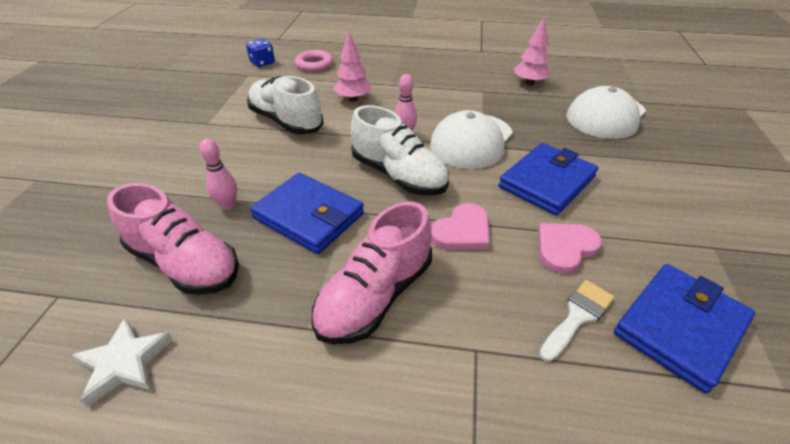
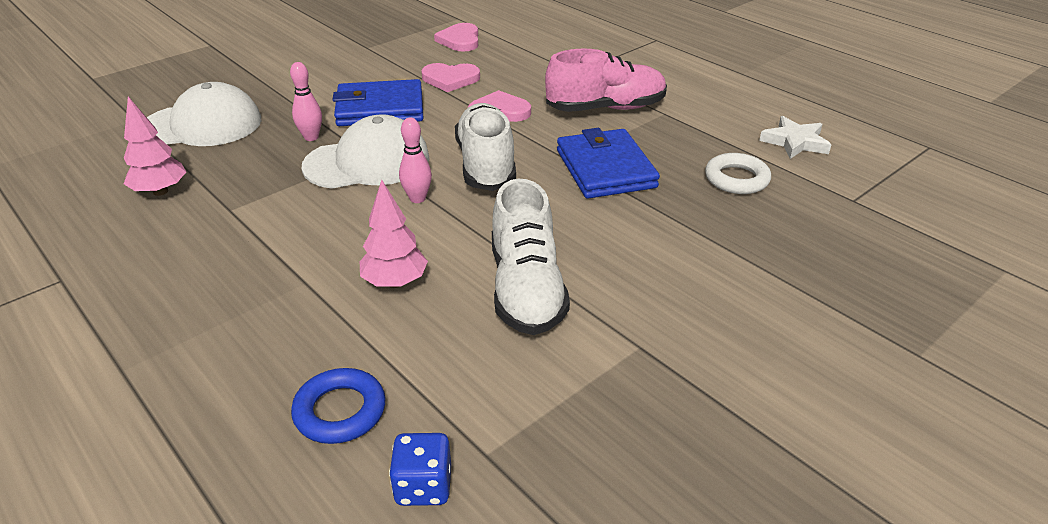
camera: 140 degrees left, 5 degrees down
(185, 263) = (736, 179): pink shoe -> white ring
(228, 205) = (675, 209): pink bowling pin -> pink bowling pin (311, 137)
(314, 64) = (340, 411): pink ring -> blue ring
(577, 317) = (502, 60): white brush -> none
(680, 327) = (460, 40): blue wallet -> pink heart

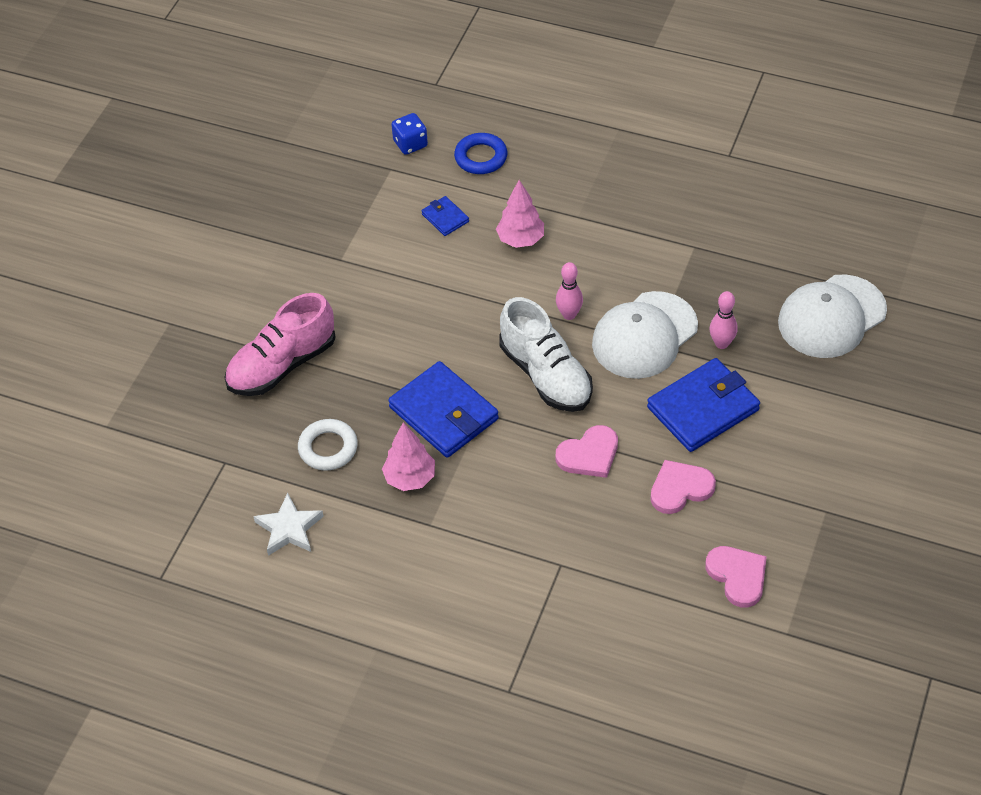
camera: 155 degrees right, 15 degrees up
(160, 191) = (765, 239): pink tree -> pink tree (410, 478)
(463, 344) = (445, 218): none -> blue wallet
(526, 289) = (433, 270): white shoe -> none
(606, 108) = (491, 506): pink shoe -> pink shoe (282, 365)

